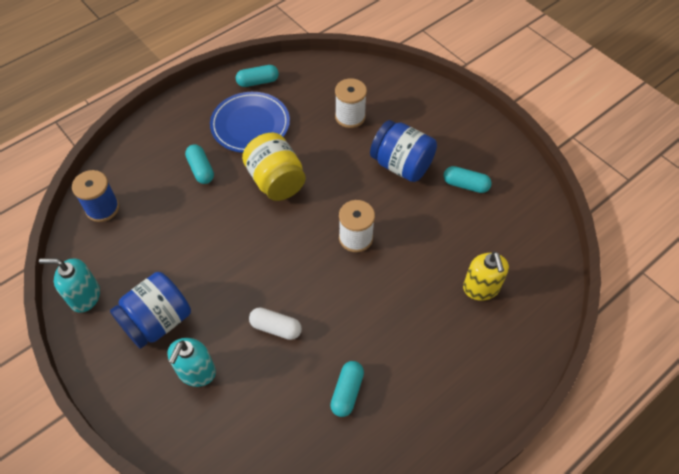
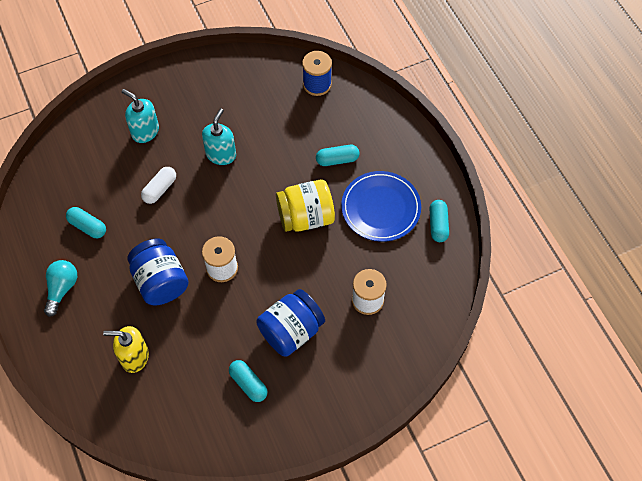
camera: 105 degrees right, 5 degrees up
(85, 296) = (236, 68): turquoise soap dispenser -> turquoise soap dispenser (221, 154)
(157, 321) = (196, 112): blue jar -> blue jar (161, 281)
(435, 391) = (62, 289): none -> turquoise light bulb
(465, 185) = (248, 384): turquoise capsule -> turquoise capsule turned 75 degrees counterclockwise

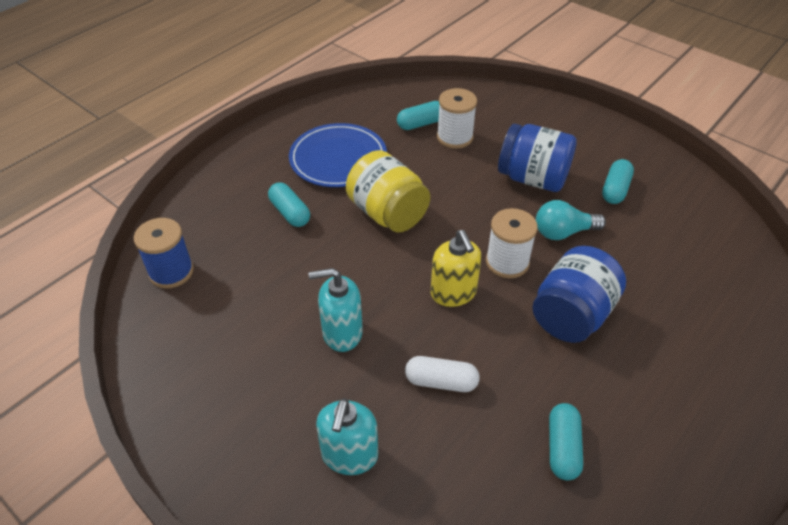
camera: 115 degrees left, 15 degrees down
(62, 289) = (675, 427): turquoise light bulb -> turquoise light bulb (563, 232)
(134, 357) = (680, 297): yellow soap dispenser -> yellow soap dispenser (453, 293)
(438, 225) = (334, 115): turquoise capsule -> turquoise capsule (421, 123)

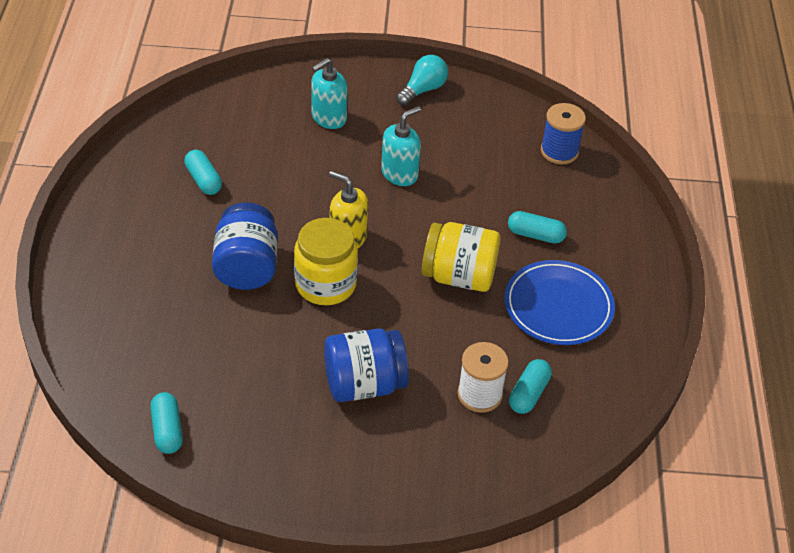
camera: 140 degrees right, 0 degrees up
(349, 455) = (328, 118): turquoise soap dispenser -> turquoise soap dispenser turned 105 degrees counterclockwise
(441, 382) = (307, 178): white capsule -> none
(507, 262) = (325, 284): white spool -> yellow jar
(563, 232) = (297, 337): turquoise light bulb -> turquoise light bulb (423, 90)
(615, 189) = (276, 415): turquoise capsule -> turquoise capsule (167, 430)

